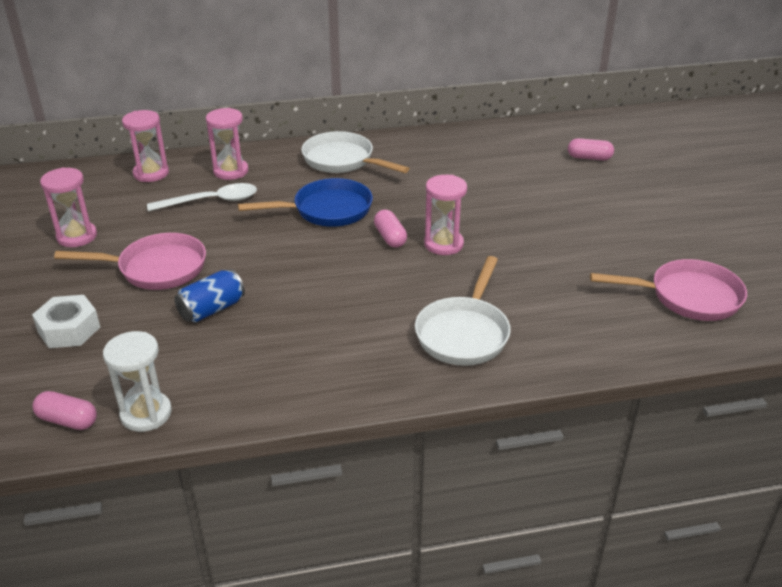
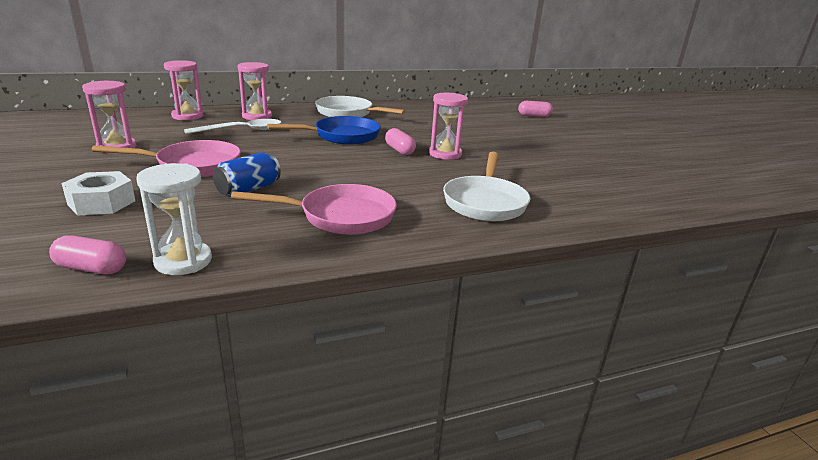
camera: 10 degrees left, 10 degrees down
(688, 297) = (654, 182): pink pan -> pink pan (341, 216)

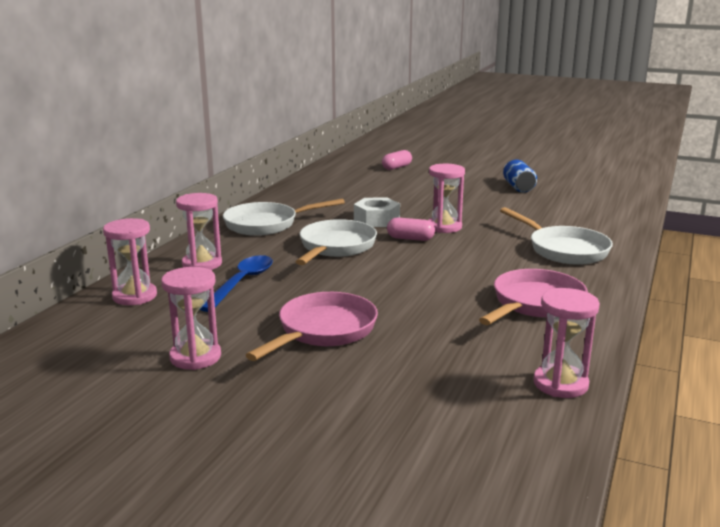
camera: 45 degrees left, 5 degrees down
(91, 268) = (537, 425): pink capsule -> none
(101, 202) = (375, 395): white nut -> white nut (376, 220)
(183, 261) = (560, 384): white hourglass -> pink hourglass
(241, 130) = (242, 283): white spoon -> blue spoon
(248, 189) = (427, 322): blue can -> blue can (518, 187)
(342, 136) = (335, 247): blue pan -> white pan

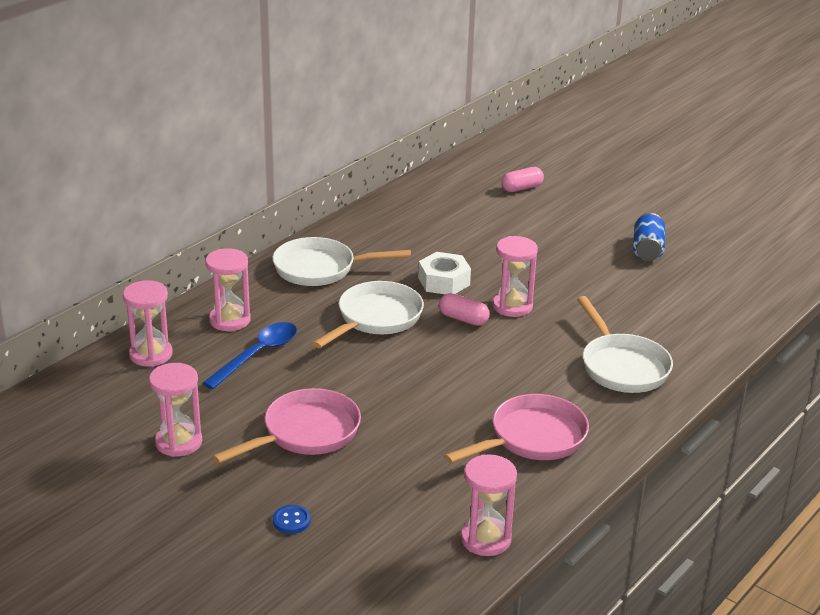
camera: 15 degrees right, 10 degrees up
(354, 402) = (291, 520): none -> blue button

